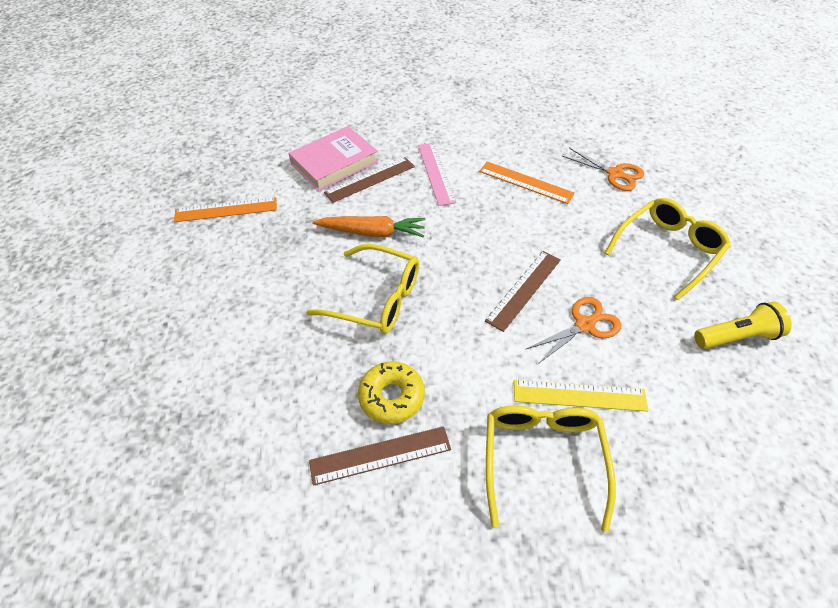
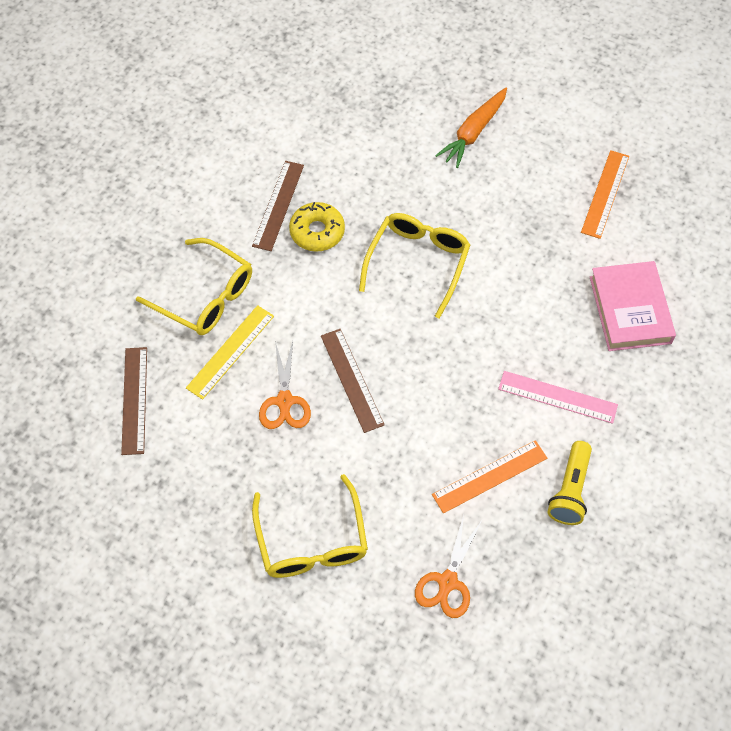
camera: 120 degrees right, 10 degrees up
(370, 179) = (582, 330): brown ruler -> brown ruler (134, 400)
(372, 232) = (500, 296): orange carrot -> orange carrot (473, 132)
(376, 298) = (417, 263): yellow glasses -> yellow glasses turned 150 degrees clockwise
(614, 173) = (447, 582): orange scissors -> orange scissors turned 45 degrees counterclockwise
(736, 337) = (190, 512): yellow flashlight -> yellow flashlight (570, 490)

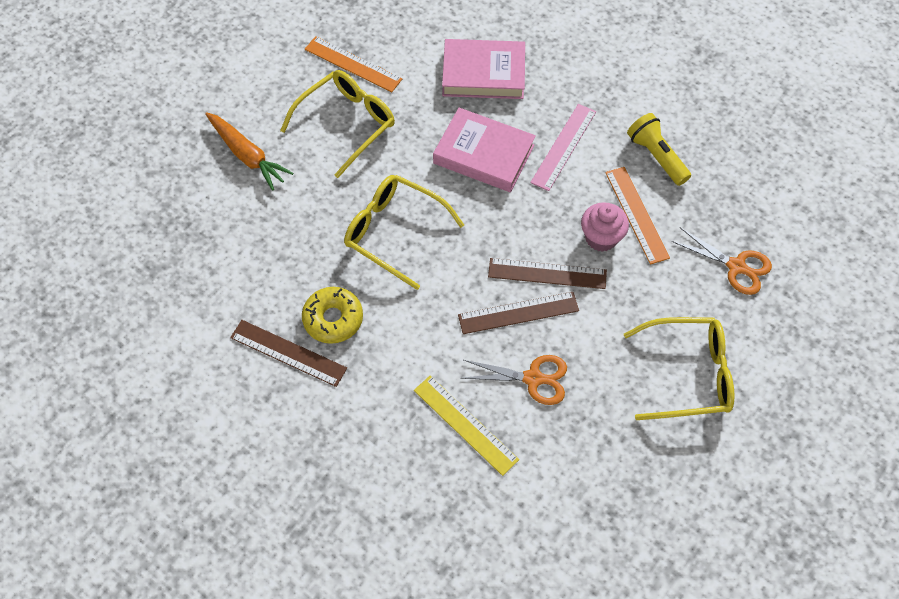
camera: 80 degrees left, 0 degrees up
(134, 400) = (508, 532): brown ruler -> brown ruler (547, 273)
(205, 296) = (389, 443): yellow glasses -> yellow glasses (346, 124)
(453, 444) = (601, 238): none -> pink cupcake
(527, 324) = (484, 154): none -> pink book
(570, 490) = (656, 156): yellow flashlight -> yellow flashlight turned 150 degrees counterclockwise

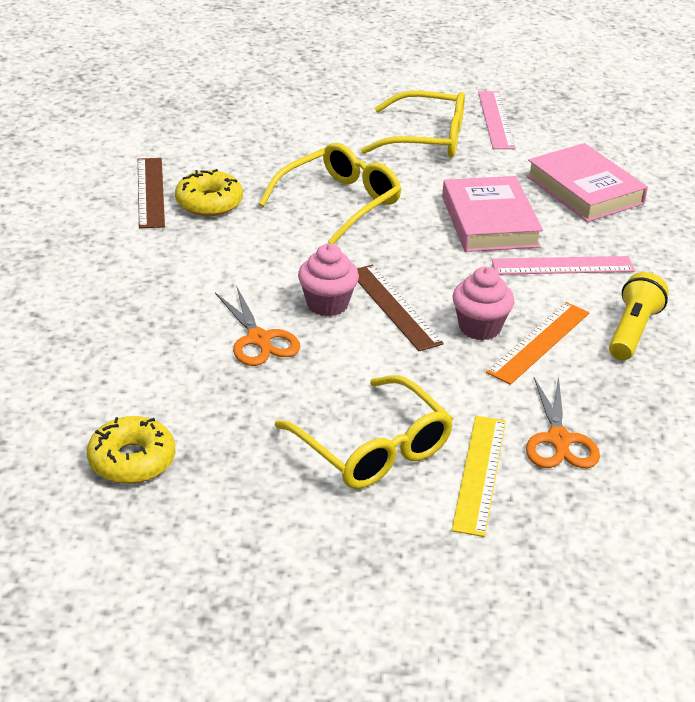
camera: 55 degrees right, 25 degrees down
(247, 155) = (331, 105): orange carrot -> none
(353, 64) = (496, 120): orange ruler -> pink ruler
(395, 233) = (338, 203): yellow glasses -> yellow glasses turned 45 degrees clockwise
(465, 424) = (165, 315): yellow ruler -> yellow ruler (479, 474)
(518, 313) = (327, 304): brown ruler -> pink cupcake
(620, 527) = (132, 460): none -> yellow donut

